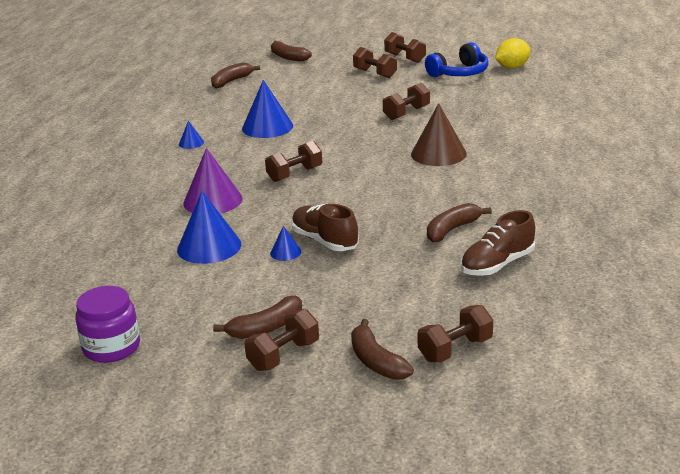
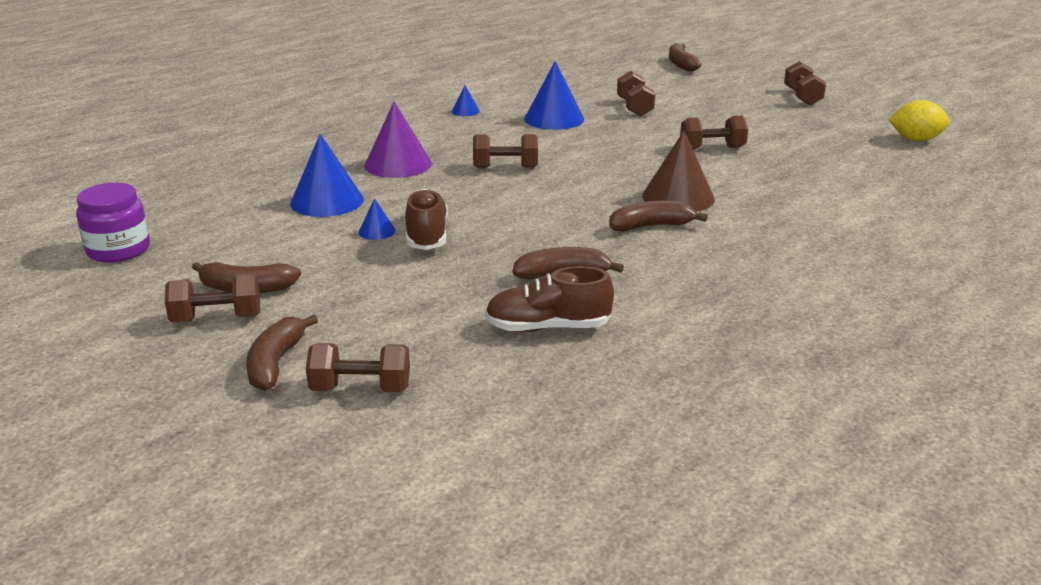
camera: 35 degrees right, 0 degrees up
(231, 81) = (591, 71): brown banana -> brown banana (651, 226)
(375, 73) = (744, 102): brown dumbbell -> brown dumbbell (634, 107)
(459, 73) = (840, 128): blue headphones -> none

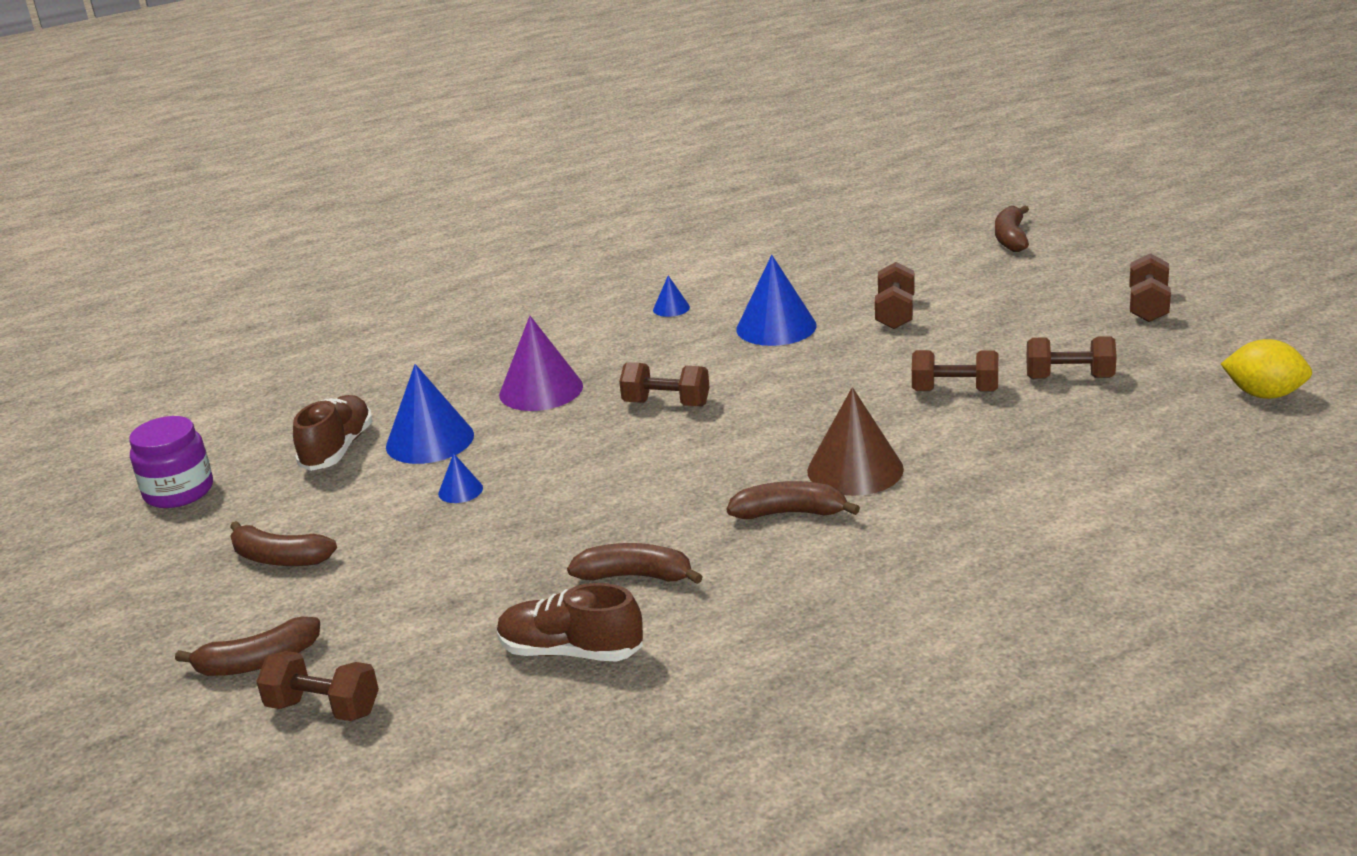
camera: 20 degrees right, 0 degrees up
(217, 318) = (229, 596): brown dumbbell -> brown dumbbell (1069, 378)
(276, 363) = (257, 662): brown banana -> brown banana turned 135 degrees counterclockwise
(426, 235) = (512, 502): brown shoe -> brown shoe (338, 449)

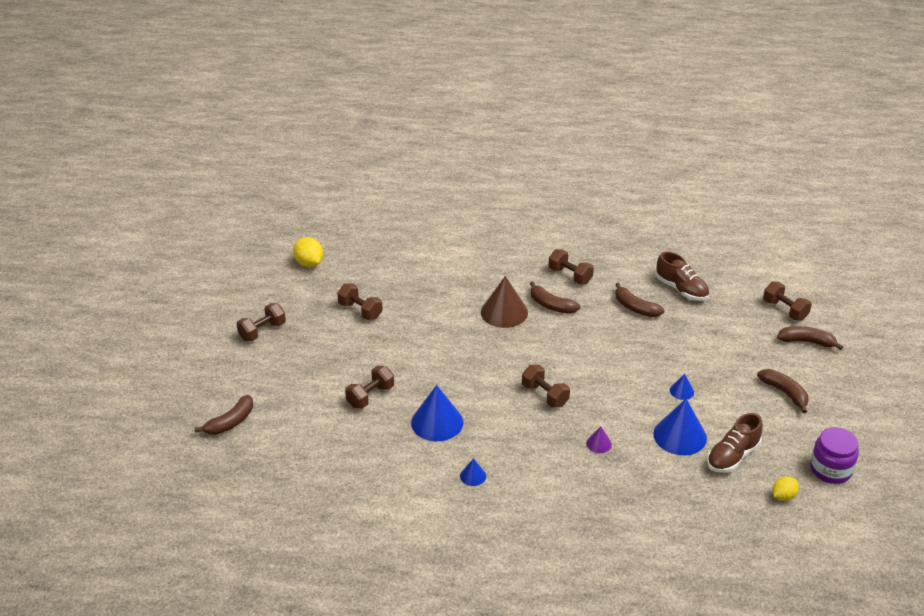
camera: 150 degrees left, 10 degrees up
(246, 439) = (783, 496): none -> yellow lemon
(541, 390) = (599, 443): purple cone -> purple cone, size x0.48
(955, 391) = (413, 330): brown dumbbell -> brown dumbbell (570, 276)

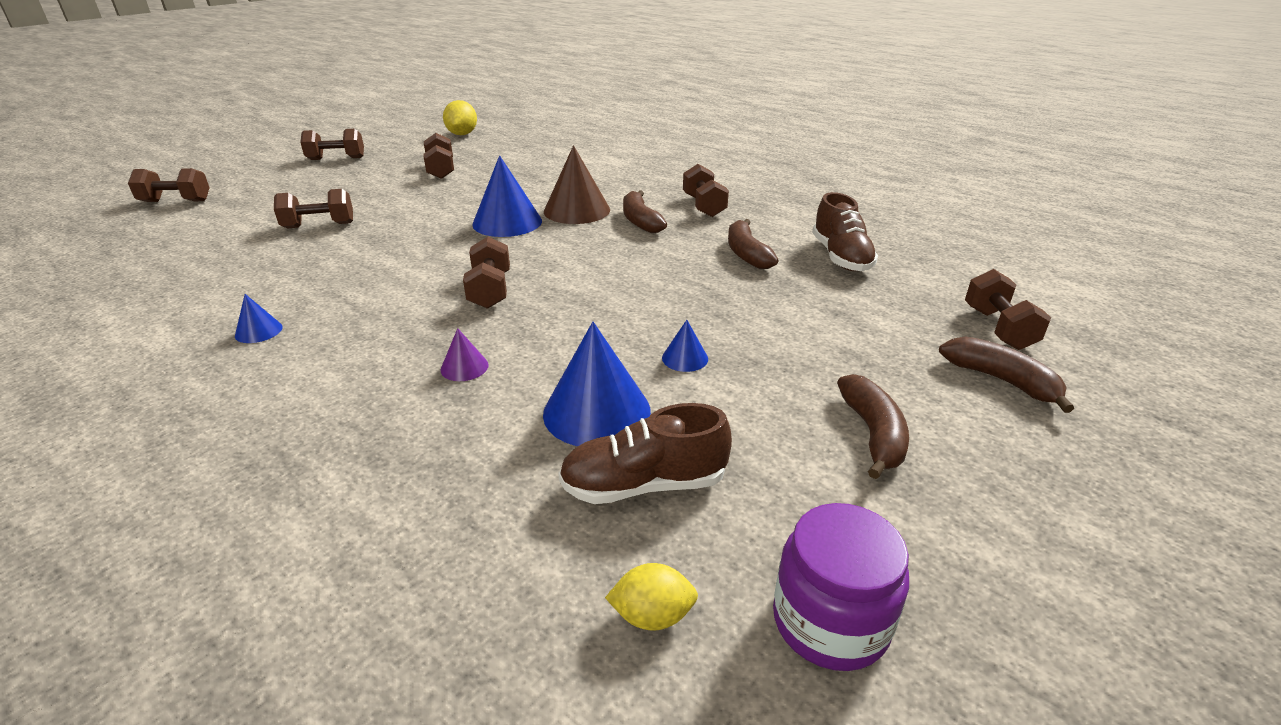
camera: 35 degrees right, 5 degrees down
(230, 422) = (176, 201): brown banana -> brown dumbbell
(437, 422) = (331, 268): blue cone -> blue cone (507, 222)

